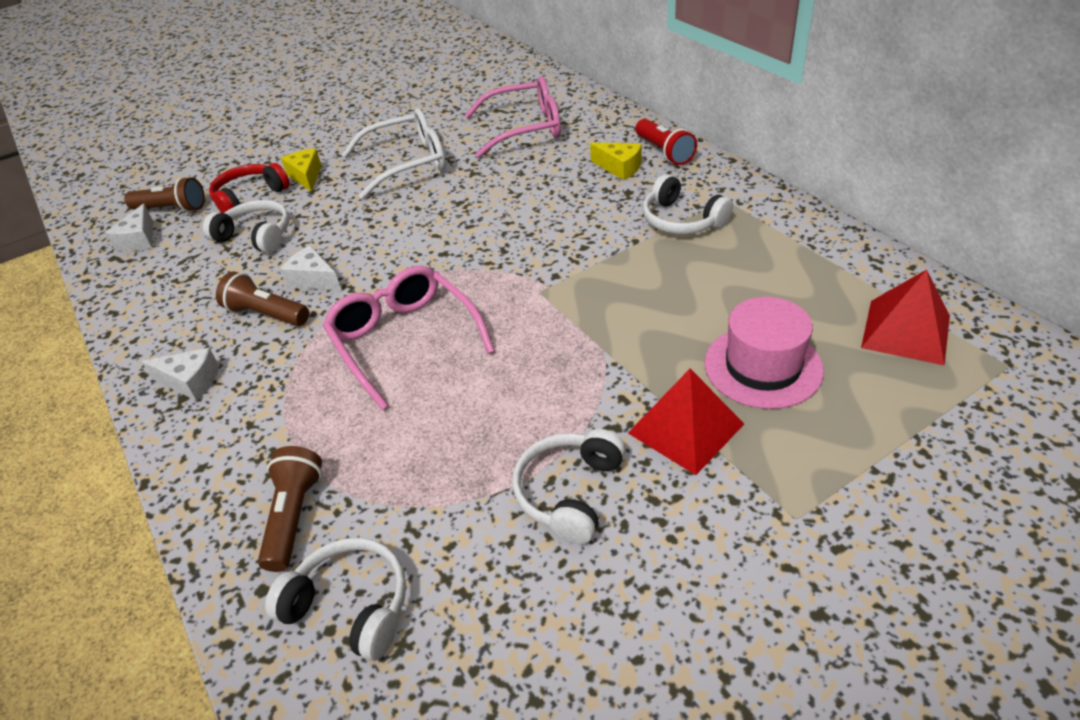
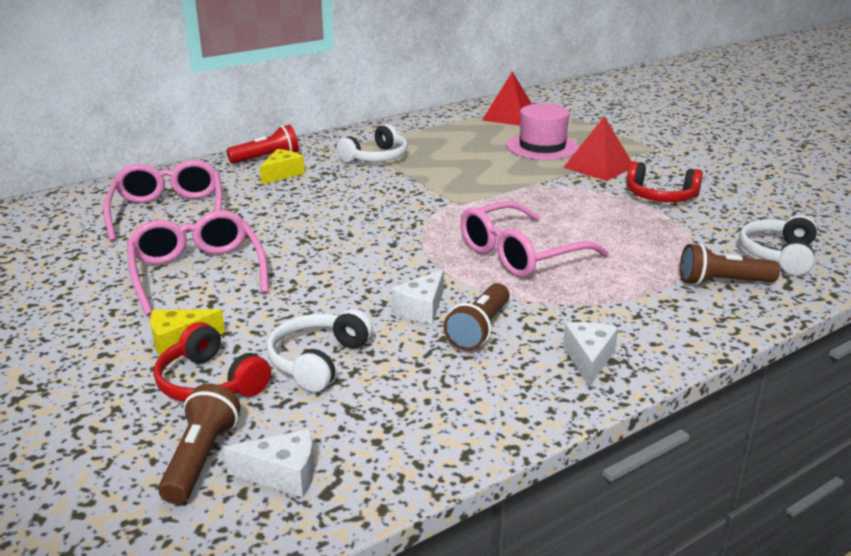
camera: 95 degrees left, 15 degrees down
(408, 163) = (197, 272): white glasses -> pink glasses
(569, 492) = (660, 196): white headphones -> red headphones

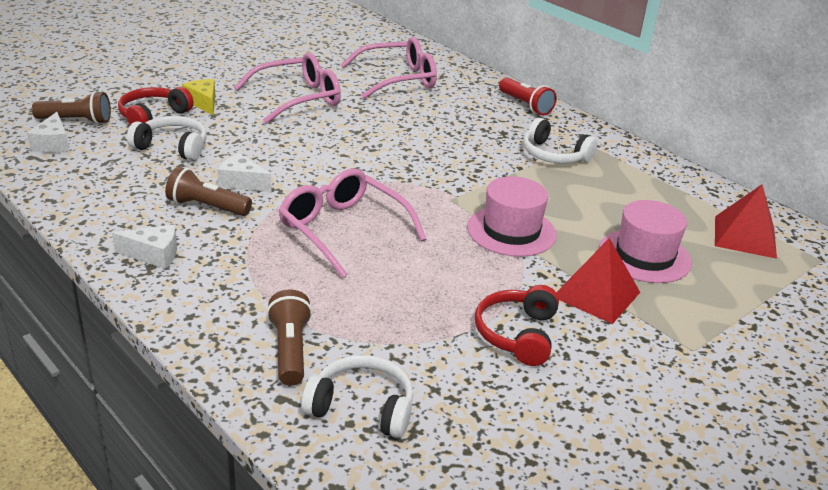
camera: 80 degrees right, 5 degrees up
(282, 174) = (491, 114): yellow cheese -> none
(512, 185) = (511, 231): none -> pink hat

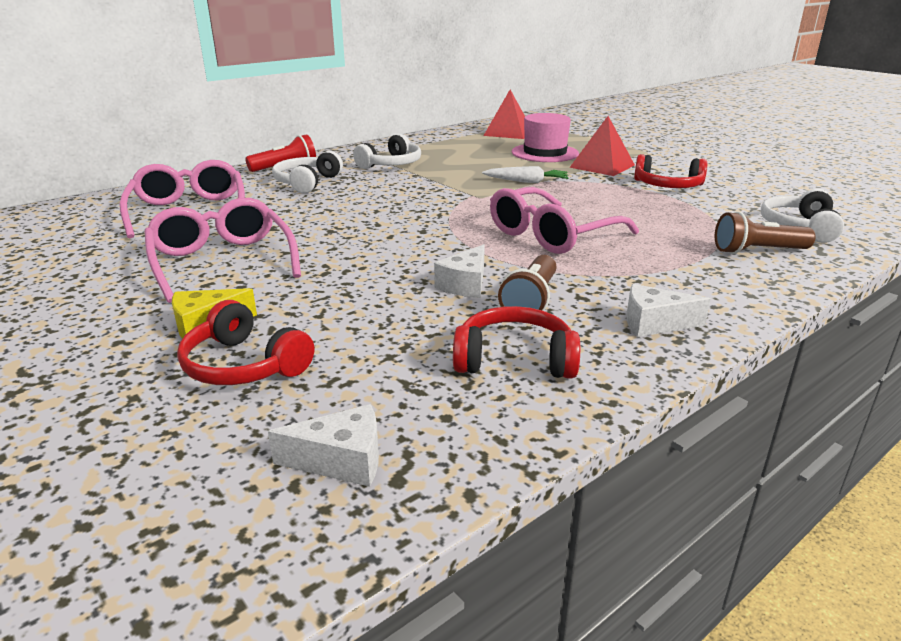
camera: 85 degrees left, 5 degrees down
(76, 121) = (239, 448): brown flashlight -> none
(126, 194) = (514, 359): none -> red headphones
(154, 254) = (654, 324): white cheese -> white cheese turned 90 degrees counterclockwise
(172, 147) = (364, 337): white headphones -> white headphones (307, 182)
(511, 231) = (526, 181): pink hat -> white carrot

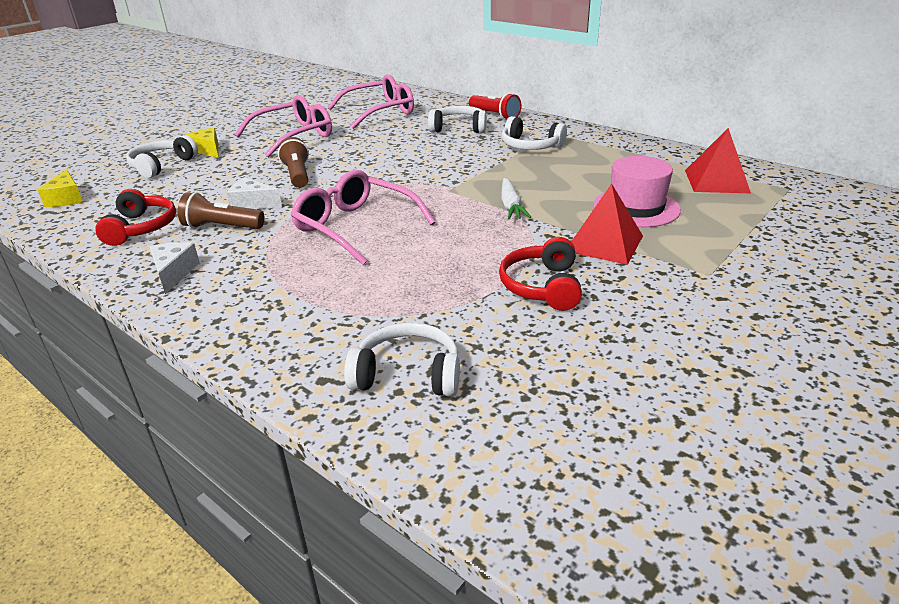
camera: 80 degrees right, 5 degrees up
(244, 365) = (162, 165): red headphones -> white headphones
(342, 461) = (67, 199): white cheese -> yellow cheese
(757, 251) = (323, 334): brown flashlight -> brown flashlight (297, 175)

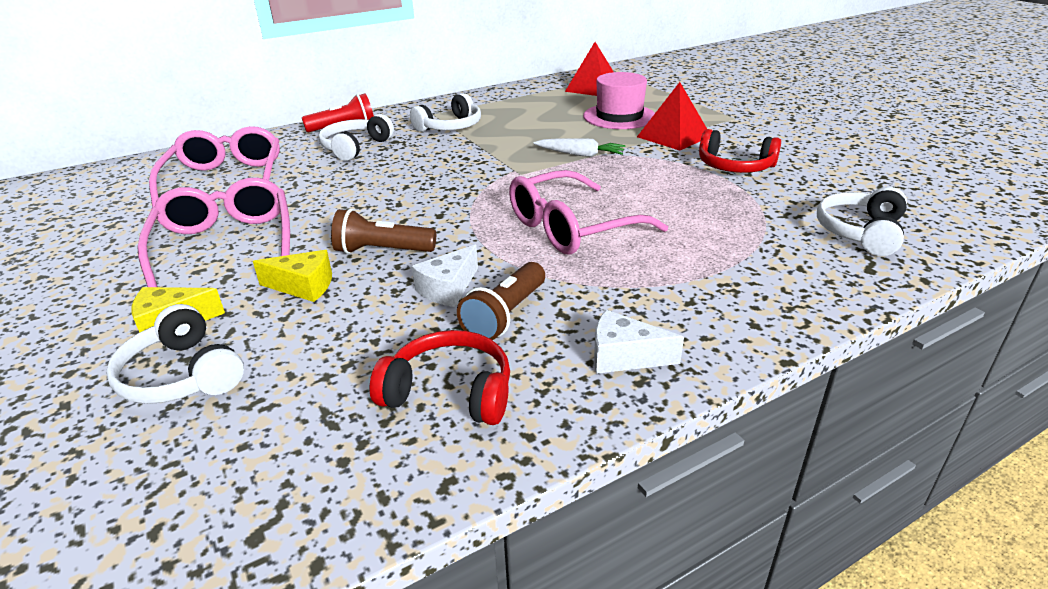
camera: 70 degrees left, 0 degrees up
(67, 199) = (213, 506): yellow cheese -> yellow cheese (304, 286)

